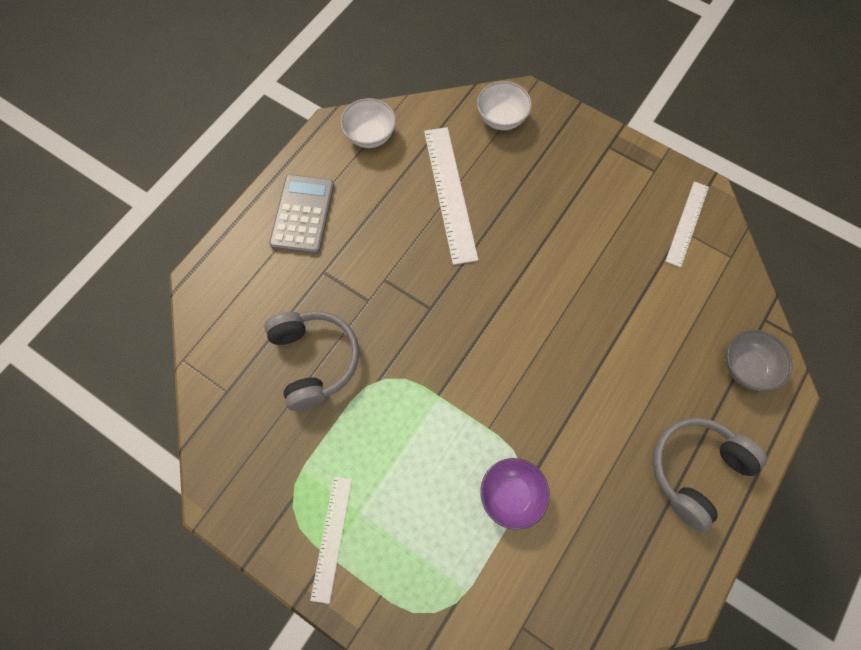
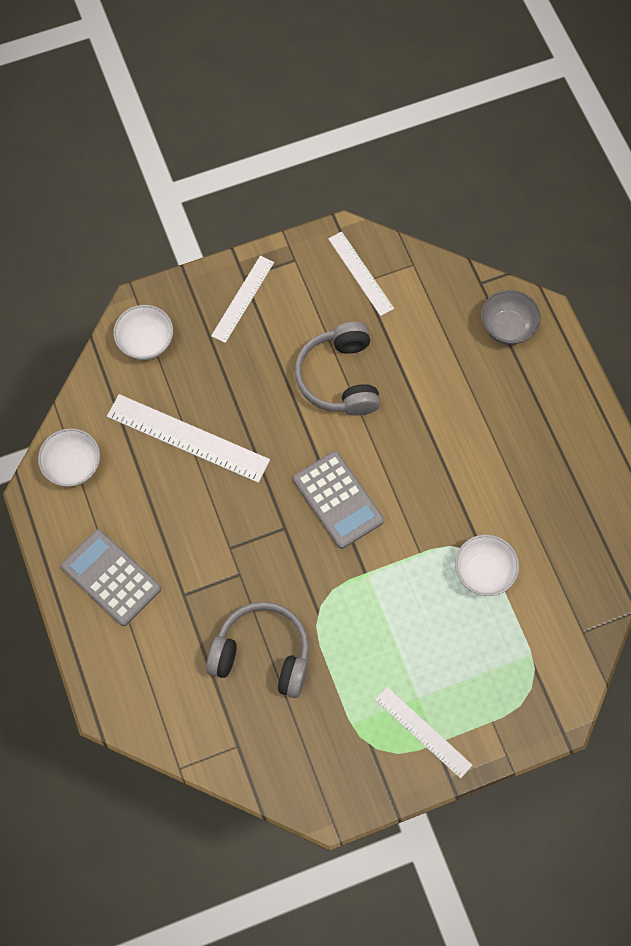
camera: 55 degrees left, 0 degrees up
(484, 332) = (338, 500): none -> grey calculator
(511, 495) = (483, 572): purple bowl -> white bowl
(591, 157) = (242, 299): none -> white ruler
(695, 470) = (556, 425): grey headphones -> grey headphones (339, 378)

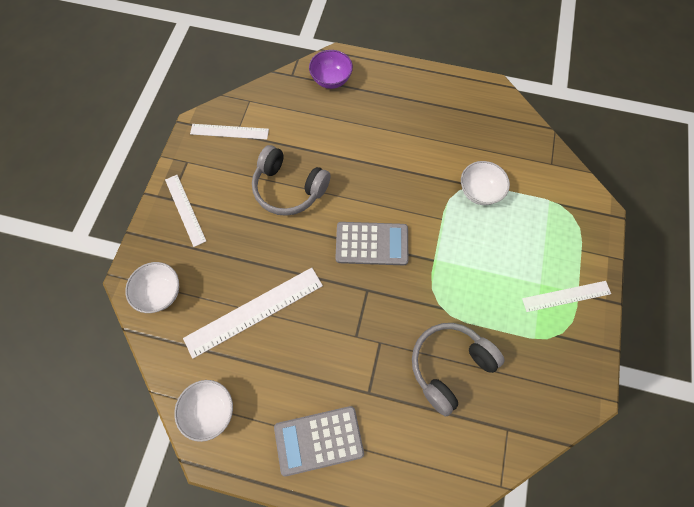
camera: 55 degrees left, 0 degrees up
(507, 327) = (331, 80): grey bowl -> purple bowl

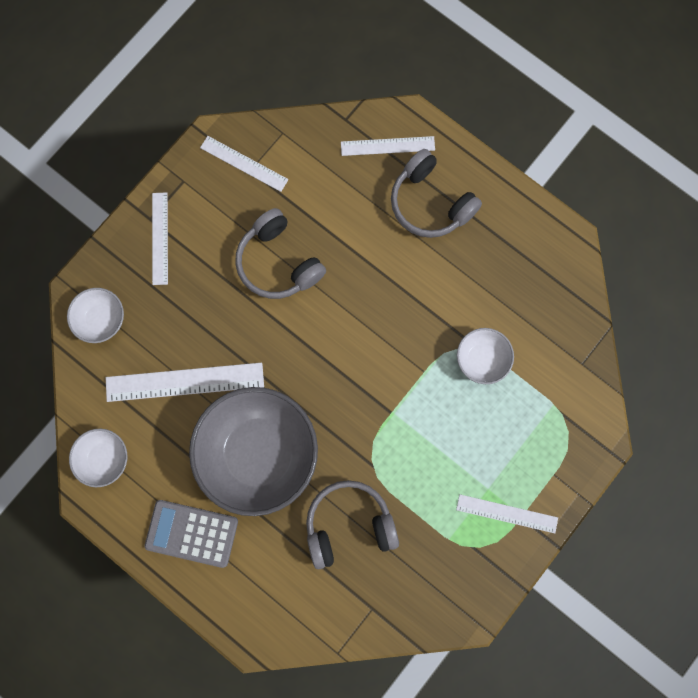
camera: 25 degrees right, 10 degrees up
(331, 80) = (387, 146): purple bowl -> white ruler
(344, 342) = (259, 454): none -> grey bowl
(371, 244) = (335, 365): grey calculator -> none
(381, 103) = (430, 203): none -> grey headphones

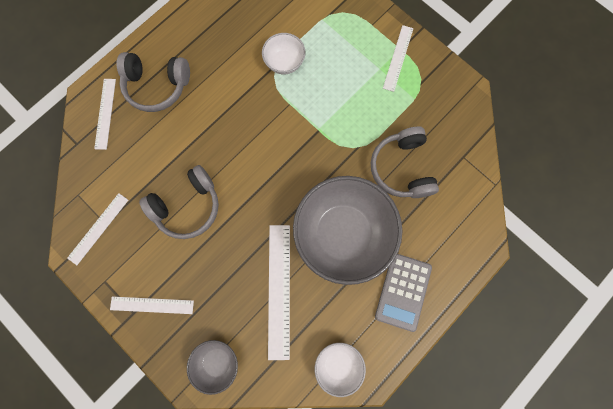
camera: 85 degrees left, 0 degrees up
(102, 320) = (217, 361): white bowl -> grey bowl
(430, 203) = (158, 86): grey headphones -> grey headphones turned 45 degrees clockwise

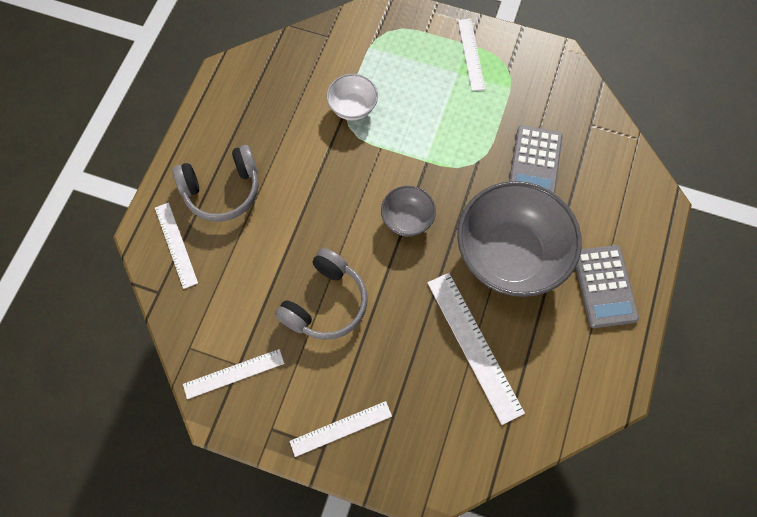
camera: 25 degrees left, 10 degrees down
(98, 228) = (234, 374): white ruler -> white ruler turned 60 degrees clockwise
(217, 361) = (447, 453): grey bowl -> grey bowl (407, 219)
(338, 363) = (578, 392): white bowl -> none
(401, 168) = (535, 163): grey headphones -> grey calculator

